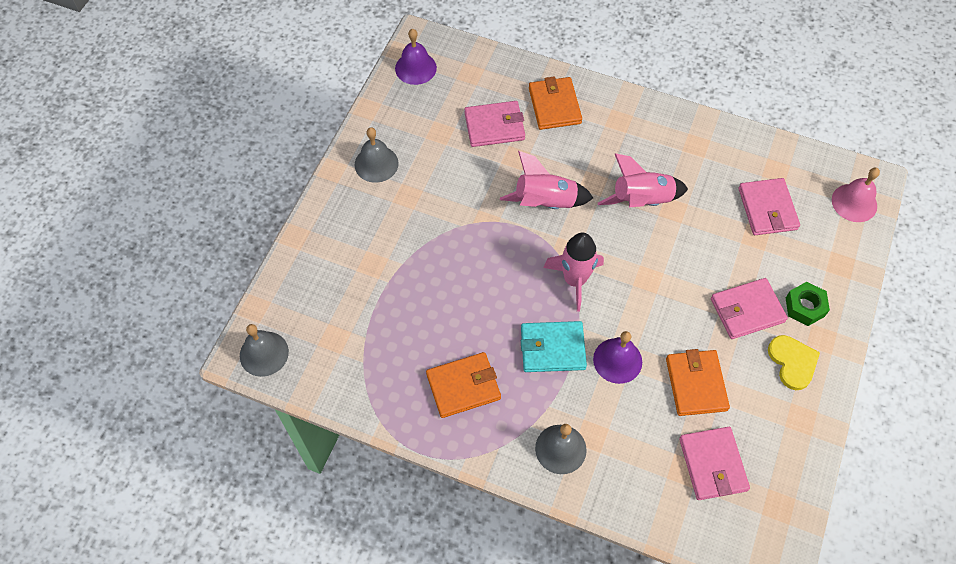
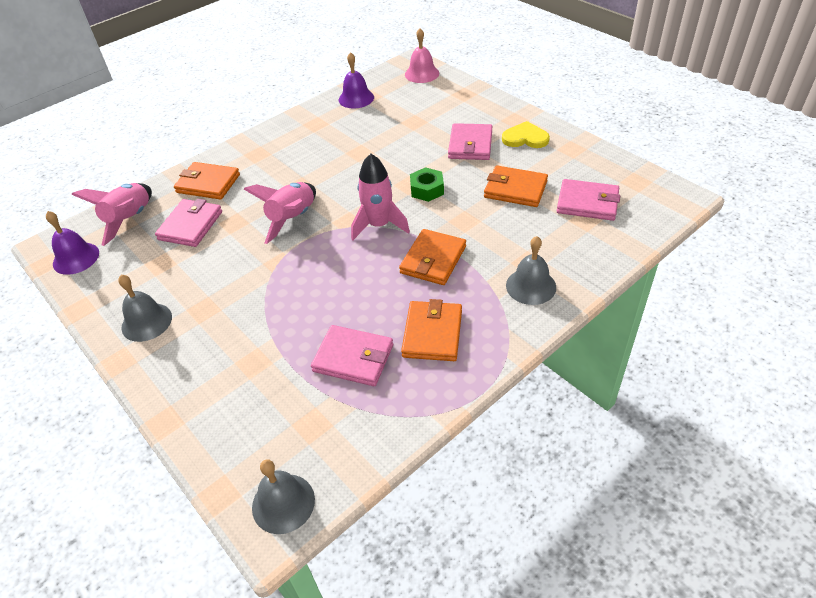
camera: 60 degrees left, 15 degrees down
(552, 348) = (433, 260): turquoise wallet -> orange wallet
(617, 360) = (469, 224): purple bell -> purple bell (356, 98)
(641, 200) = (338, 165): pink rocket -> pink rocket (130, 219)
(767, 209) = (396, 109): pink wallet -> pink wallet (353, 358)
(804, 307) = (485, 119): green nut -> green nut (427, 189)

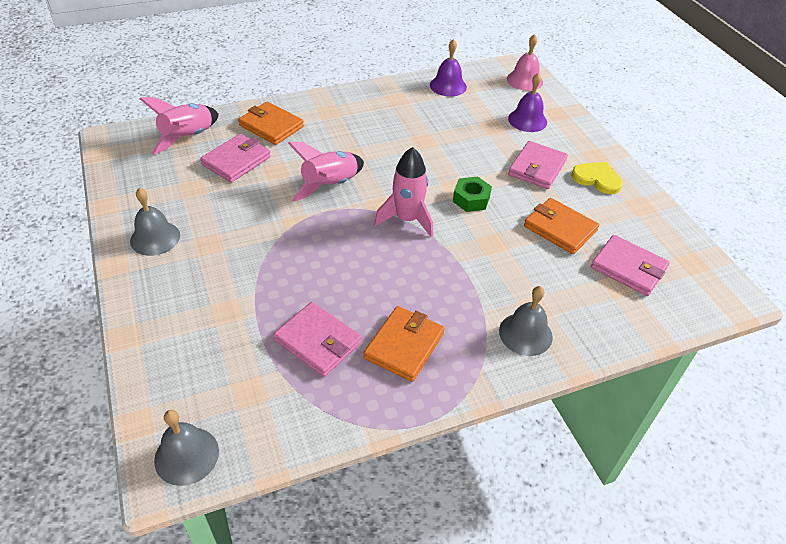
camera: 15 degrees right, 0 degrees up
(76, 258) = (126, 158): purple bell -> purple bell (527, 120)
(433, 260) = (442, 272): orange wallet -> none

